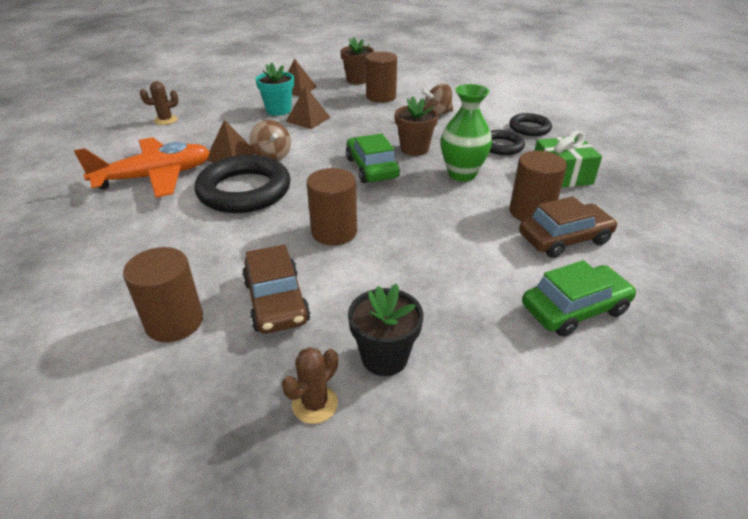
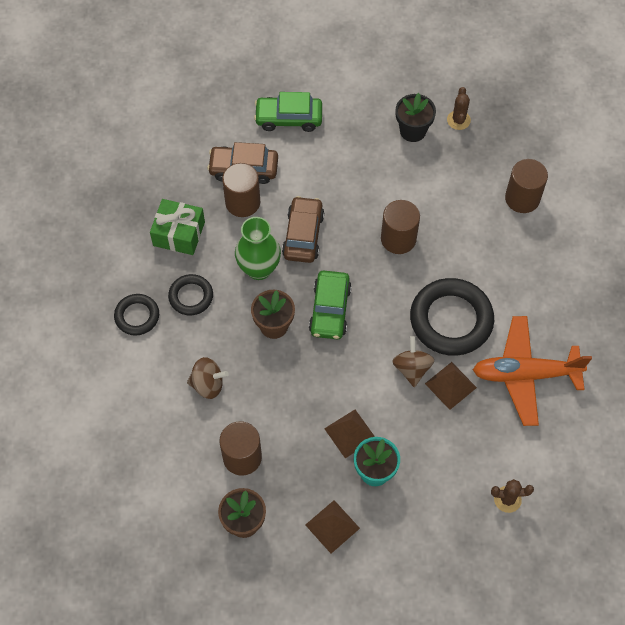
camera: 155 degrees left, 25 degrees up
(276, 301) = (458, 191): brown car -> brown car (303, 235)
(315, 404) = (458, 120): brown cactus -> brown cactus turned 60 degrees counterclockwise

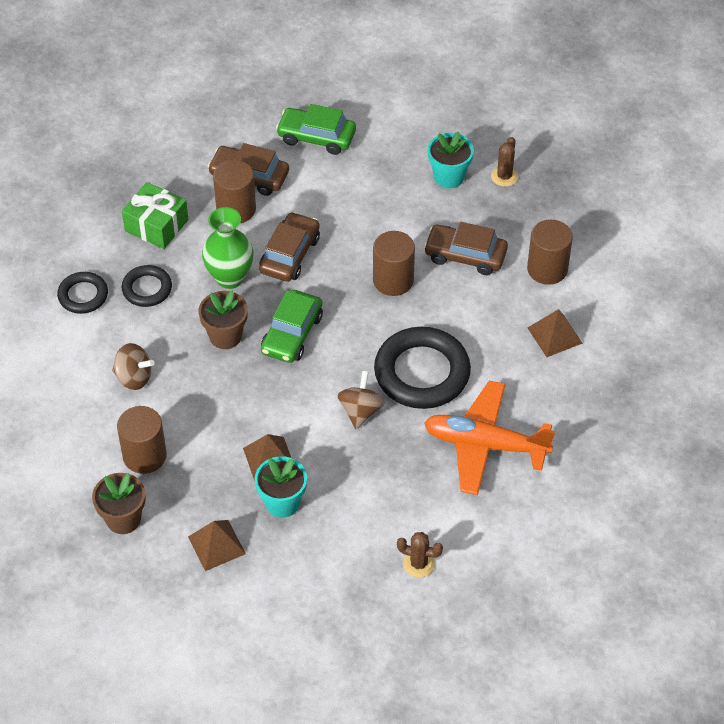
camera: 15 degrees right, 10 degrees down
(413, 131) = (449, 177): black flower pot -> turquoise flower pot
(450, 201) = (465, 255): none -> brown car
(450, 385) = (397, 437): brown pyramid -> brown pyramid (554, 335)

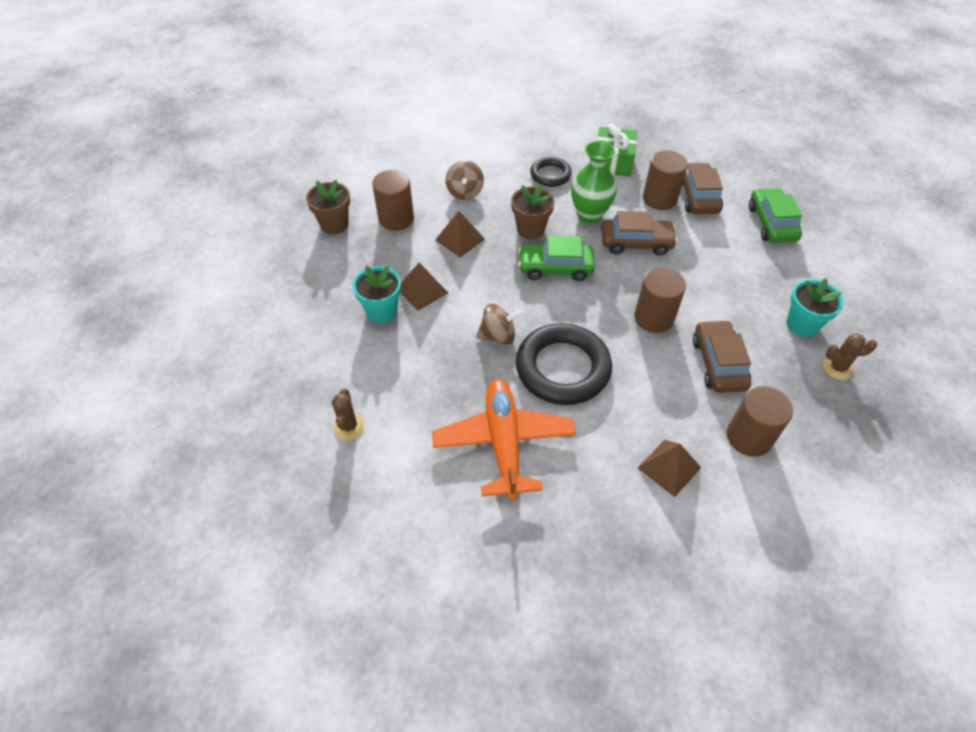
camera: 70 degrees right, 0 degrees up
(83, 295) = (525, 146): black ring -> none
(216, 545) = (327, 283): brown pyramid -> brown pyramid (460, 239)

